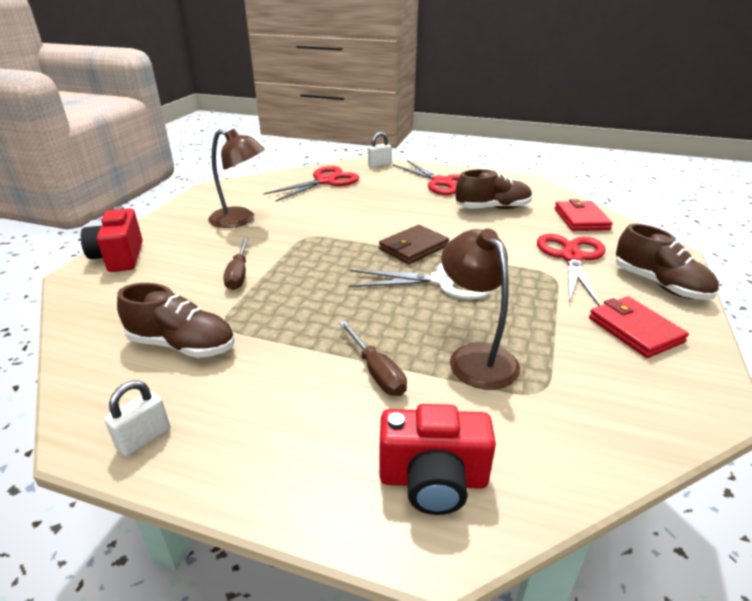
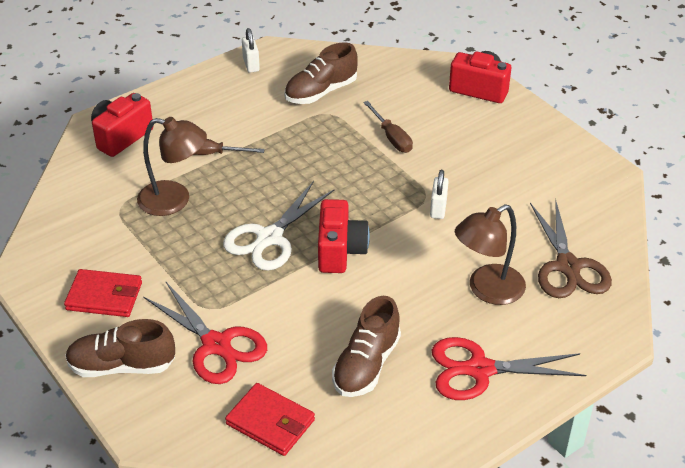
camera: 125 degrees right, 10 degrees up
(238, 274) = (391, 137): brown screwdriver -> brown screwdriver turned 150 degrees counterclockwise
(240, 220) = (502, 168): brown lamp -> brown lamp (487, 290)
(325, 181) = (568, 266): red scissors -> brown scissors
(379, 165) = (594, 344): white padlock -> white padlock (438, 208)
(413, 247) = (340, 251): brown wallet -> red camera

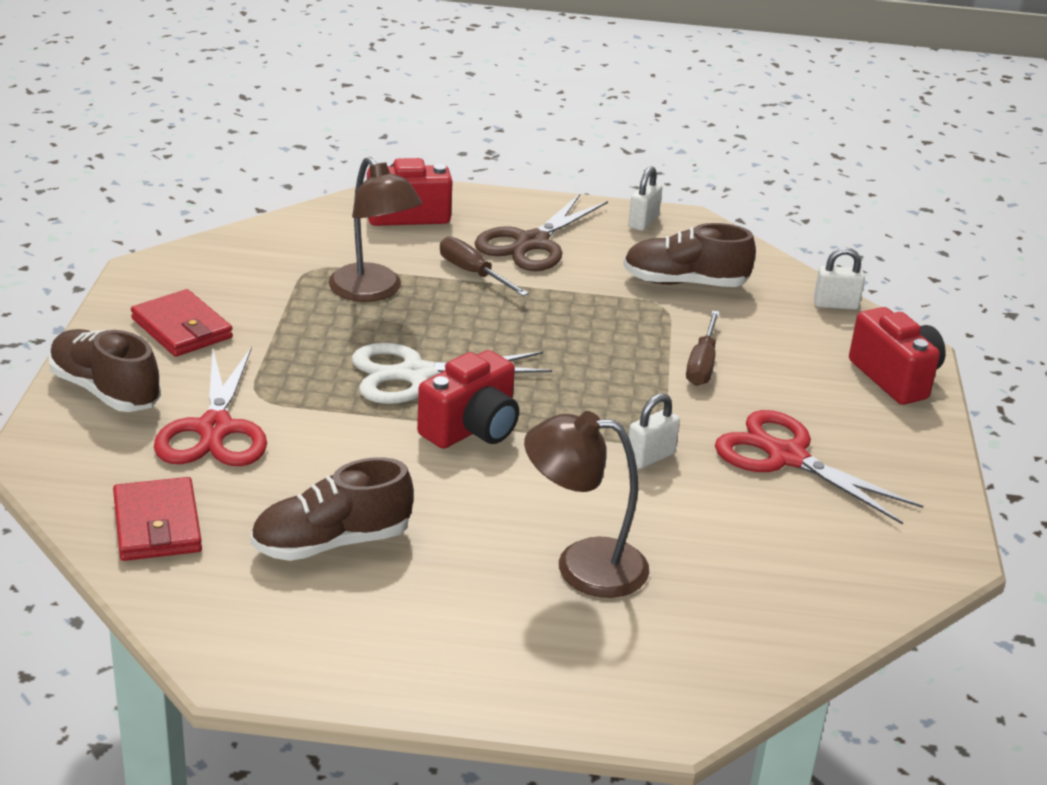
camera: 40 degrees right, 10 degrees down
(404, 61) = (835, 305): none -> white padlock
(480, 370) = (448, 631): red scissors -> red scissors (787, 457)
(568, 266) = (726, 607): brown scissors -> brown scissors (532, 243)

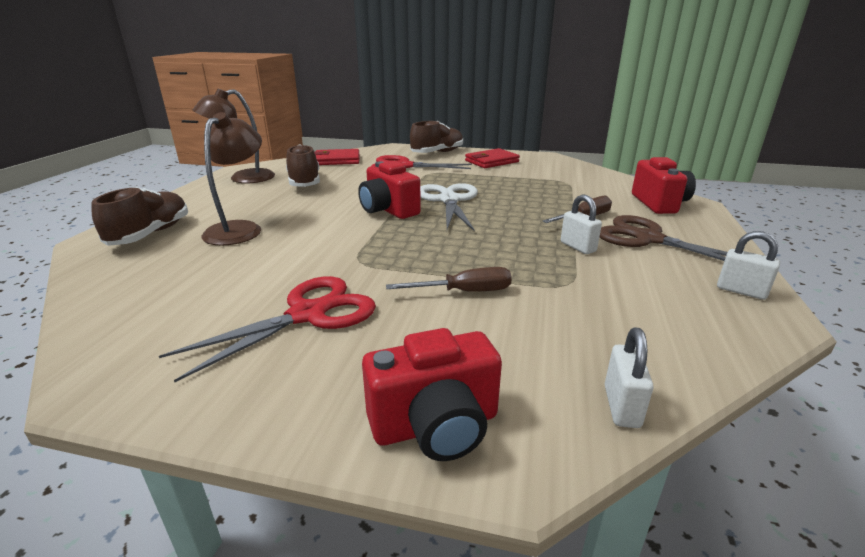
camera: 100 degrees right, 5 degrees down
(373, 291) = (544, 193): brown lamp -> brown lamp (243, 178)
(650, 457) = (336, 257): white padlock -> white padlock (578, 247)
(684, 283) = (619, 300): brown shoe -> brown shoe (150, 234)
(702, 364) = (464, 292): brown screwdriver -> brown screwdriver turned 150 degrees clockwise

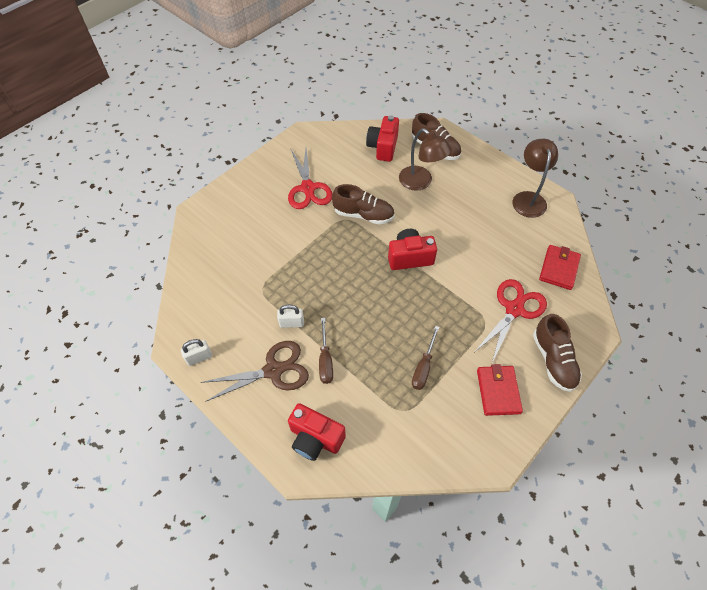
camera: 120 degrees right, 30 degrees up
(304, 182) = (498, 230): brown shoe -> brown shoe (363, 215)
(436, 425) = (222, 201): red camera -> red camera (383, 147)
(449, 200) = (408, 300): white scissors -> none
(464, 292) = (286, 245): brown screwdriver -> brown screwdriver (423, 367)
(621, 406) = (189, 249): white padlock -> none

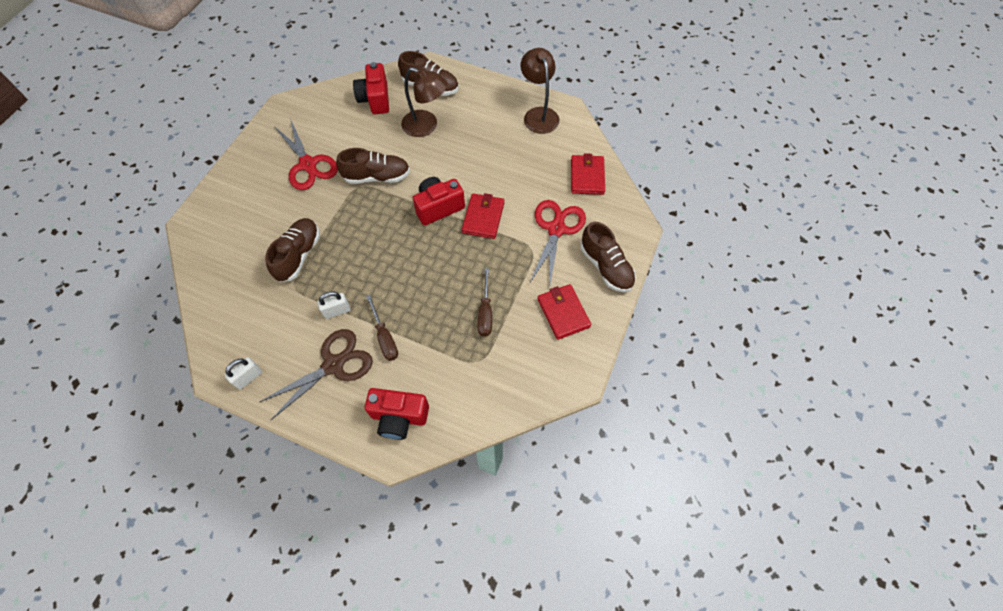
camera: 20 degrees left, 5 degrees up
(275, 264) = (298, 255): none -> brown shoe
(448, 278) = (483, 218): none -> red wallet

